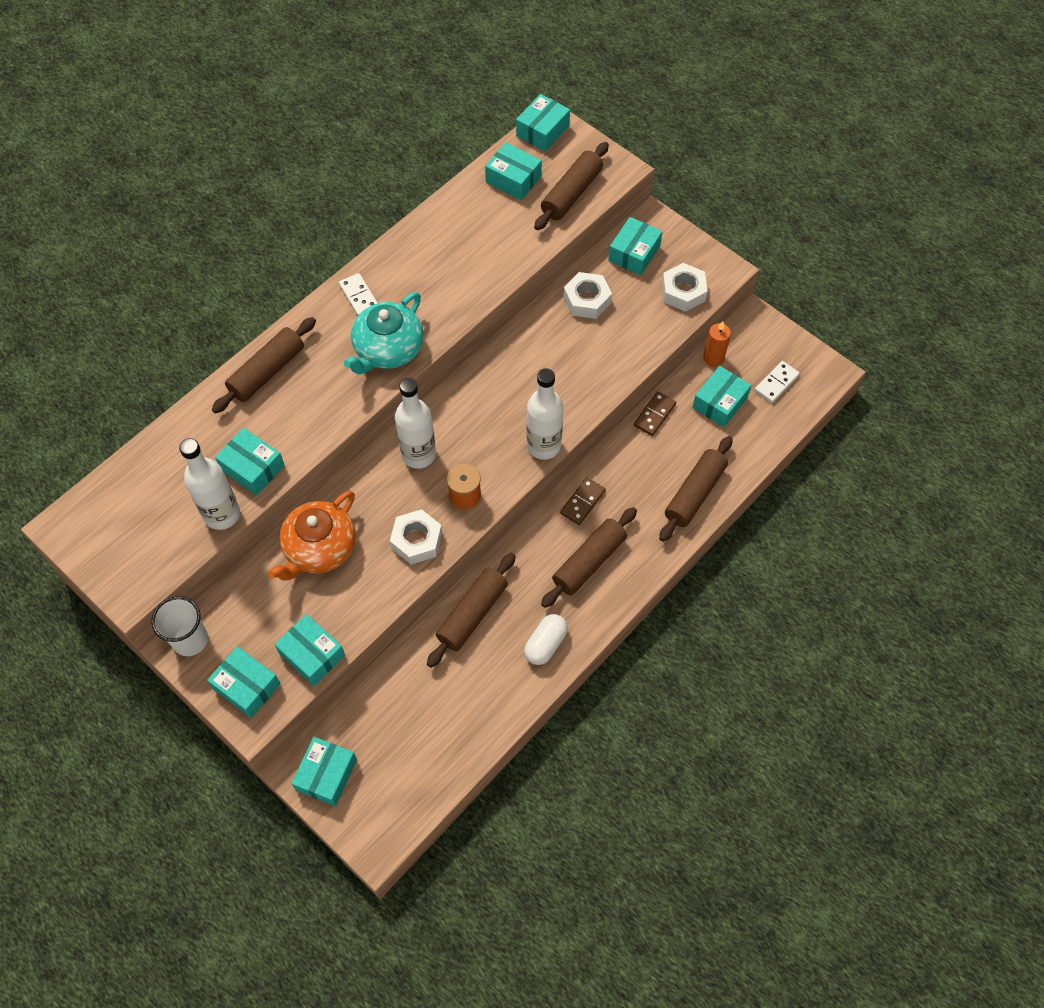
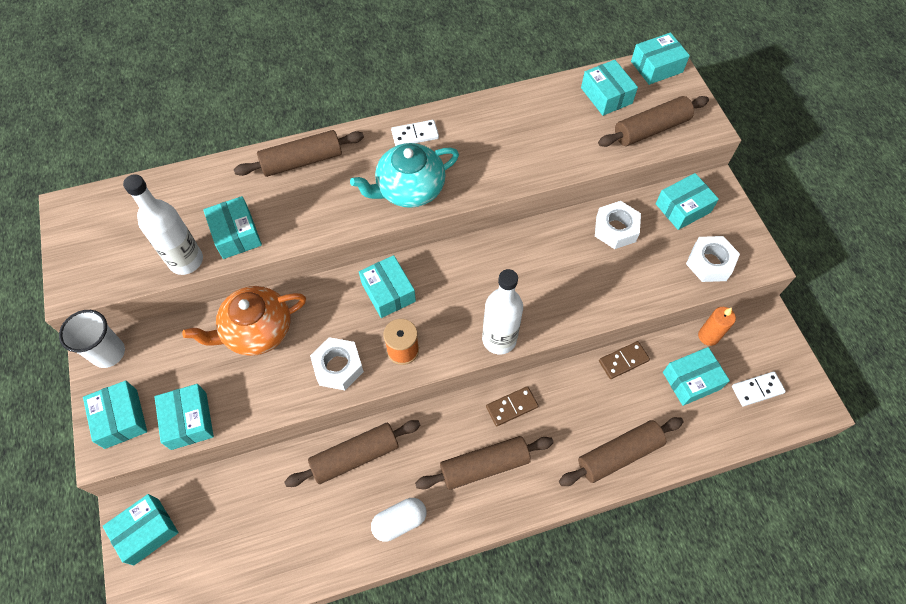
camera: 30 degrees right, 0 degrees up
(359, 297) = (415, 135): white domino -> white domino turned 75 degrees clockwise
(418, 454) = (388, 292): white bottle -> turquoise box

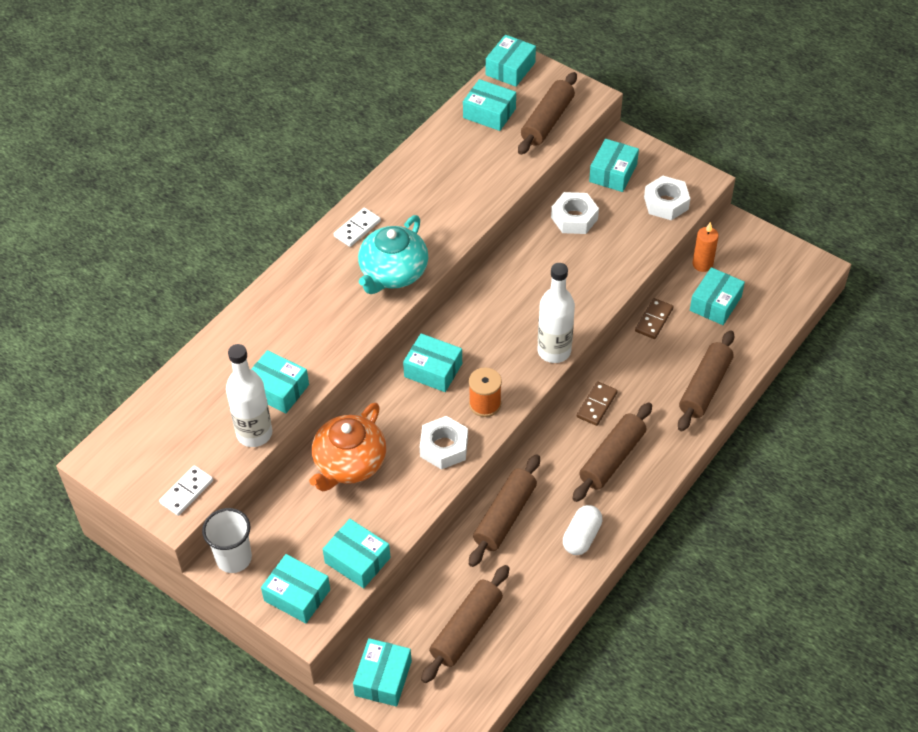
camera: 35 degrees left, 10 degrees down
(302, 161) = (278, 303): brown rolling pin -> brown rolling pin (466, 629)
(757, 390) = (767, 281): white domino -> white domino (187, 492)

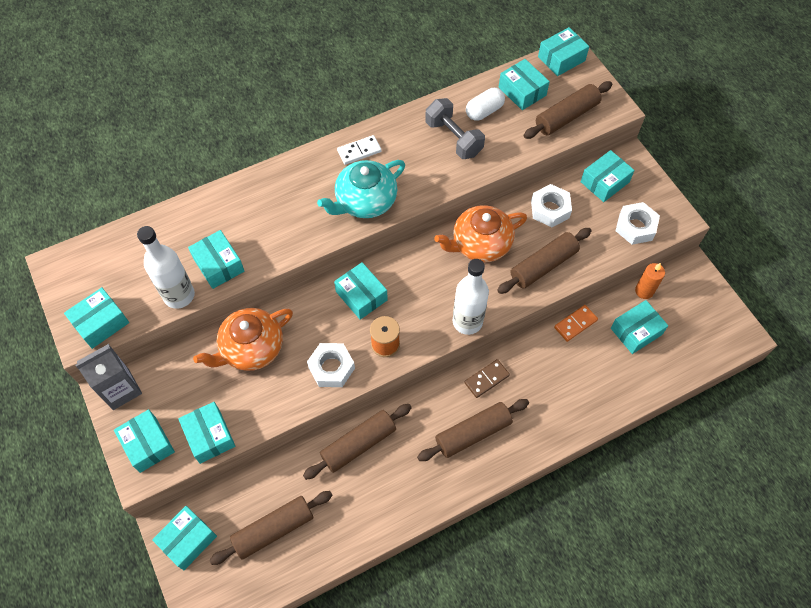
camera: 25 degrees right, 10 degrees up
(187, 492) = (101, 323): white domino -> turquoise box
(234, 558) = (121, 389): white cup -> grey carton
(447, 182) = (453, 138): none -> grey dumbbell
(524, 276) = (480, 244): none -> orange teapot
(581, 537) = (409, 492): white capsule -> white capsule (484, 111)
(654, 320) = (575, 324): brown domino -> orange domino
(705, 387) = (586, 404): brown rolling pin -> brown rolling pin (543, 266)

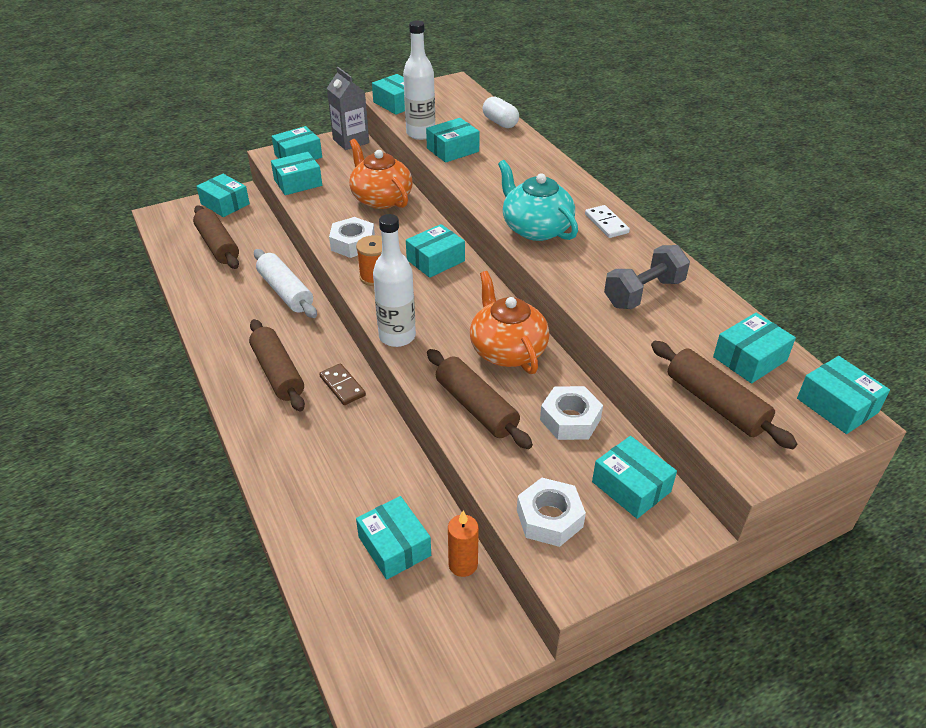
camera: 90 degrees right, 20 degrees down
(359, 444) = (285, 292): brown rolling pin -> white rolling pin
(484, 111) = (699, 321): white capsule -> white capsule (500, 122)
(575, 324) = (411, 476): orange domino -> none

